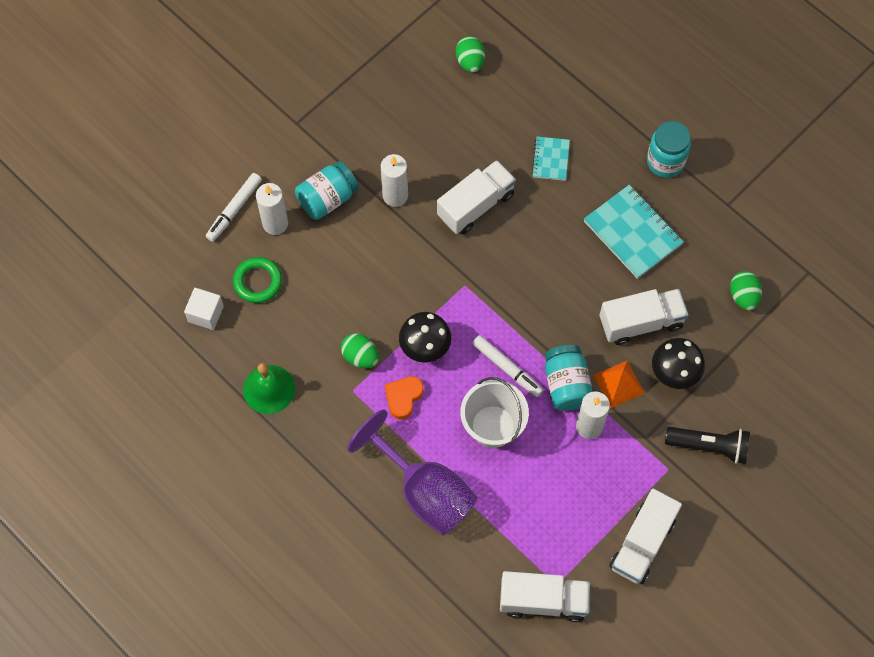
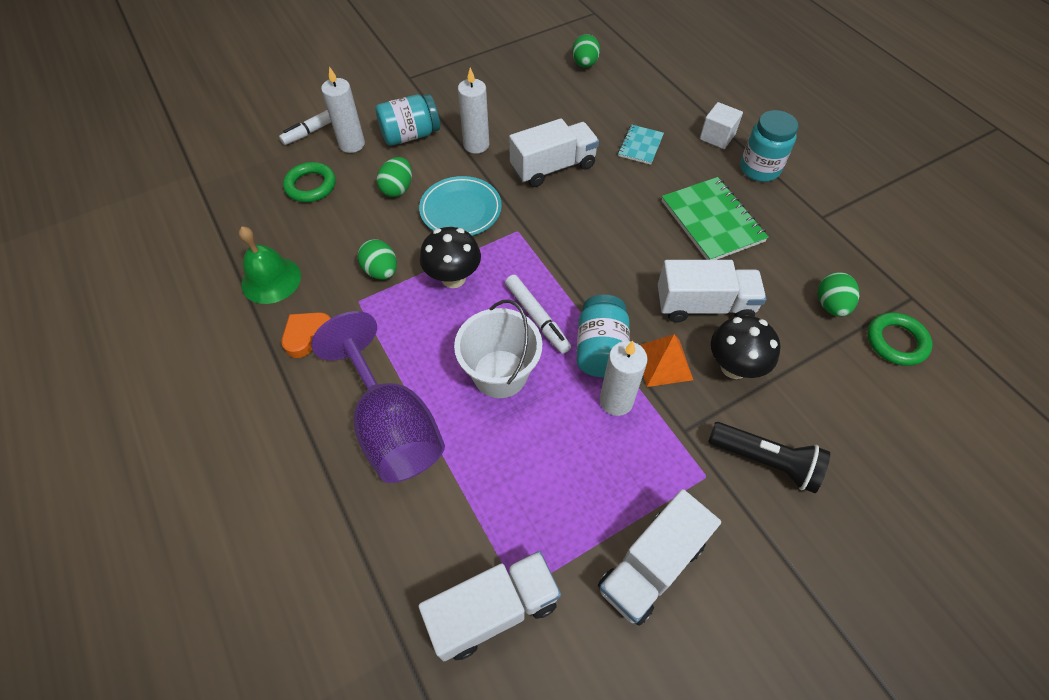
camera: 15 degrees right, 10 degrees down
(206, 314) = (246, 201): white cube -> white cube (717, 137)
(340, 265) = (397, 189): none -> green egg
(403, 397) = (410, 320): orange heart -> orange heart (307, 335)
(407, 275) = (461, 210): none -> turquoise plate
(543, 600) = (493, 610): white truck -> white truck turned 45 degrees counterclockwise
(632, 233) = (712, 221): turquoise notebook -> green notebook
(797, 318) = (896, 342): none -> green ring

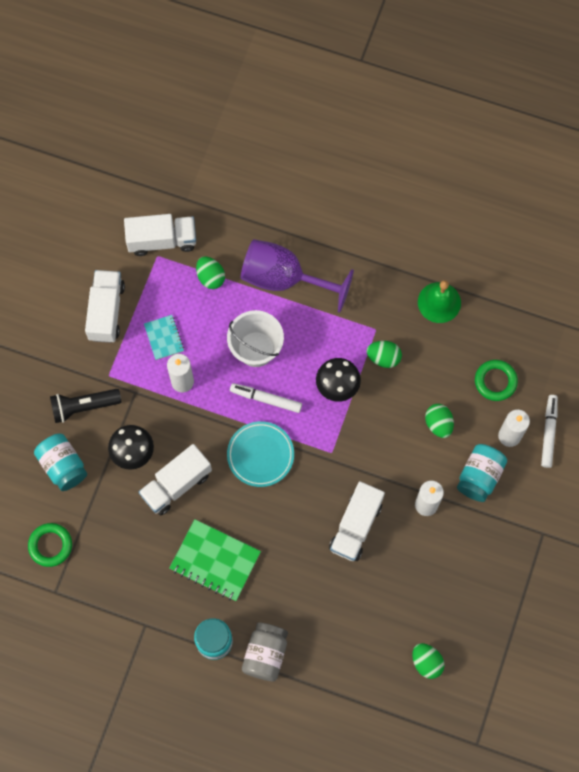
camera: 140 degrees right, 15 degrees up
(307, 335) = (380, 288): orange heart -> none
(461, 210) = (381, 439): turquoise plate -> turquoise plate (260, 455)
(493, 610) = (162, 240): white truck -> white truck turned 120 degrees counterclockwise
(600, 349) = (214, 406): turquoise jar -> turquoise jar (63, 466)
(640, 146) = (313, 598): turquoise notebook -> turquoise notebook (164, 338)
(663, 363) = (174, 425): orange pyramid -> none
(717, 137) = (265, 654): white cube -> grey jar
(830, 305) = (102, 545): green egg -> green egg (210, 277)

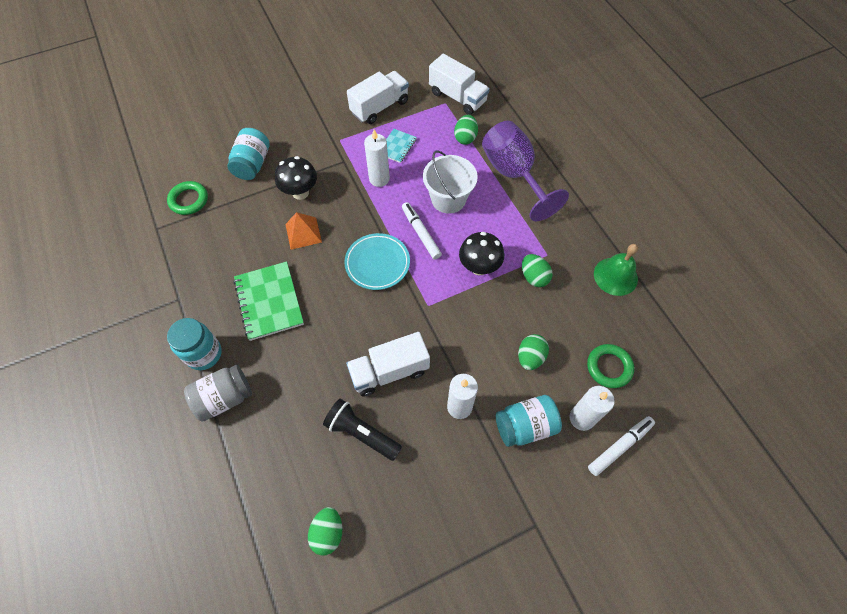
camera: 45 degrees right, 10 degrees down
(83, 407) = (304, 144): black flashlight -> black flashlight (361, 433)
(176, 484) = (303, 233): white truck -> orange pyramid

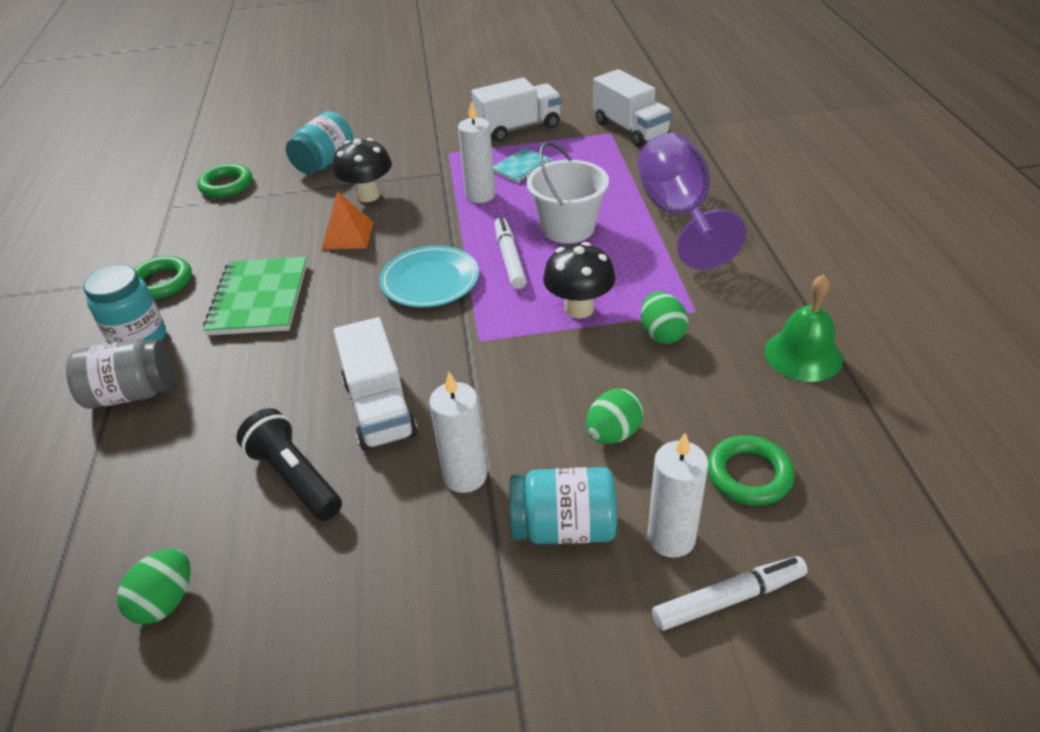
camera: 20 degrees right, 20 degrees down
(191, 301) = (161, 282): none -> green ring
(389, 371) = (379, 408): white truck -> white truck turned 105 degrees counterclockwise
(465, 138) = (623, 169): green egg -> none

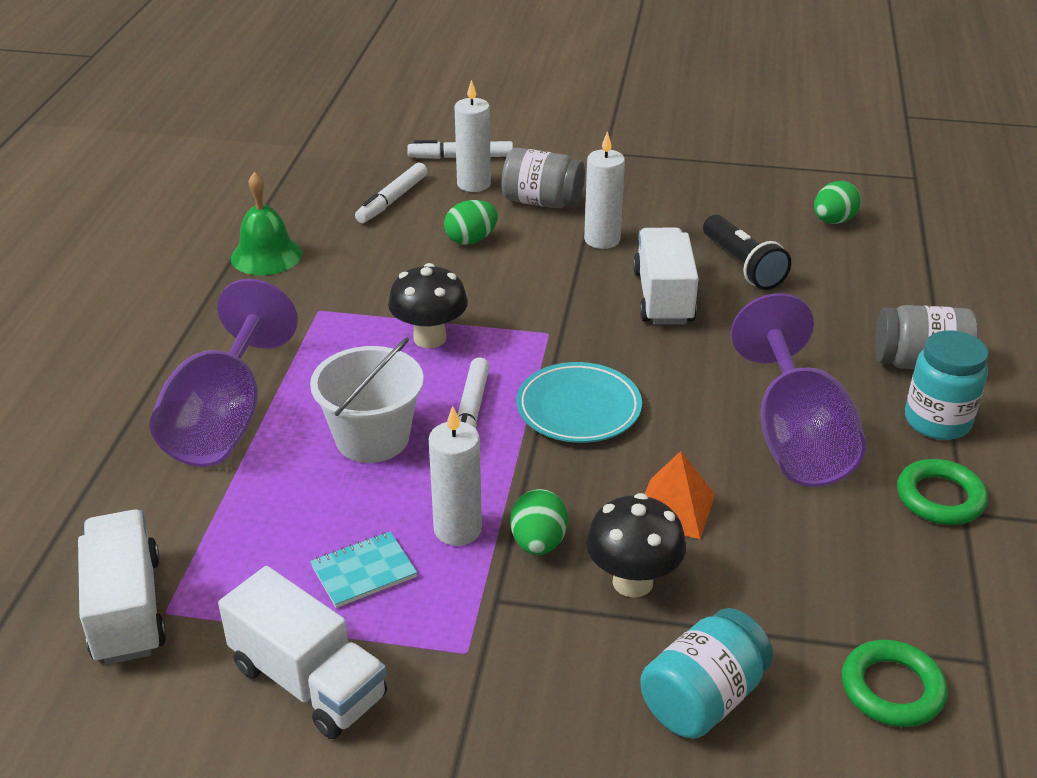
camera: 165 degrees left, 5 degrees down
(259, 299) = (796, 438): green notebook -> purple goblet
(518, 128) = (308, 682): white truck -> white truck turned 135 degrees counterclockwise
(564, 527) = (542, 202): turquoise jar -> grey jar
(662, 334) = (369, 297): green egg -> green egg (538, 543)
(749, 475) = (392, 200): green ring -> white marker

